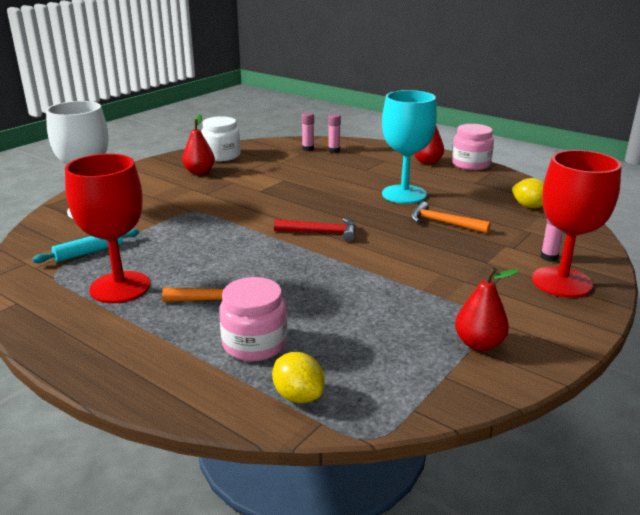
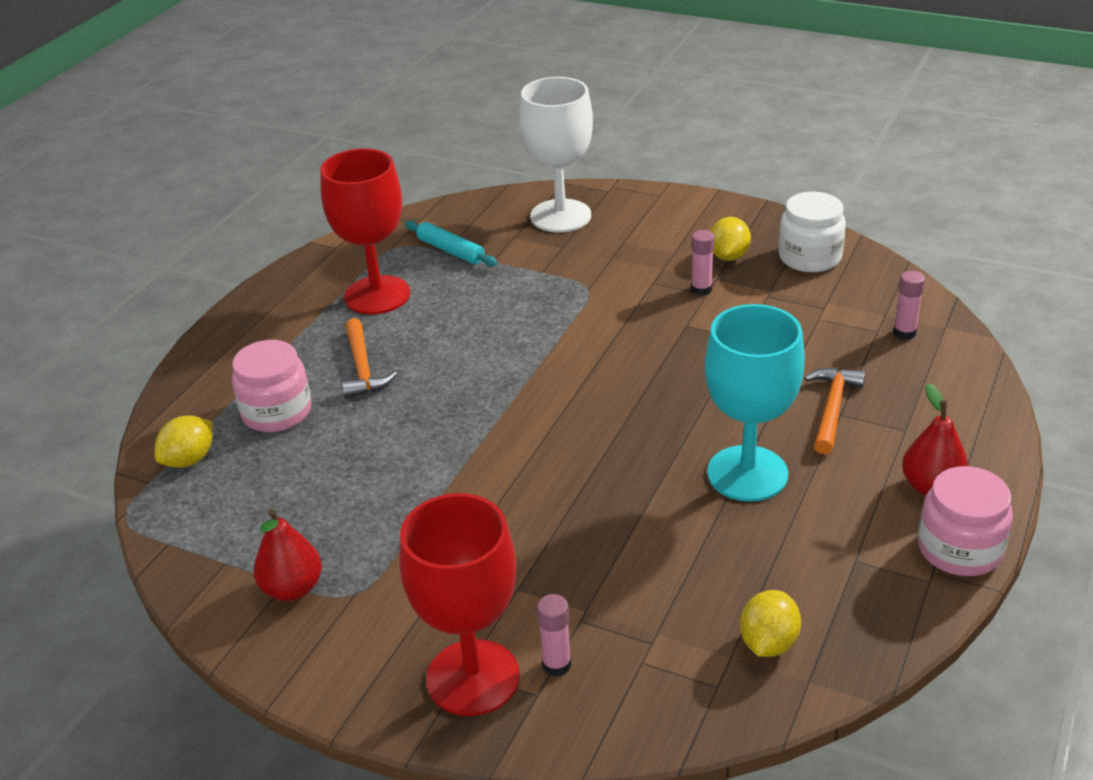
camera: 80 degrees right, 10 degrees up
(199, 172) = (728, 256): red pear -> yellow lemon
(321, 232) = (563, 409): red hammer -> none
(334, 150) = (916, 363): pink glue stick -> pink glue stick (701, 289)
(443, 223) = (646, 531): orange hammer -> orange hammer (832, 409)

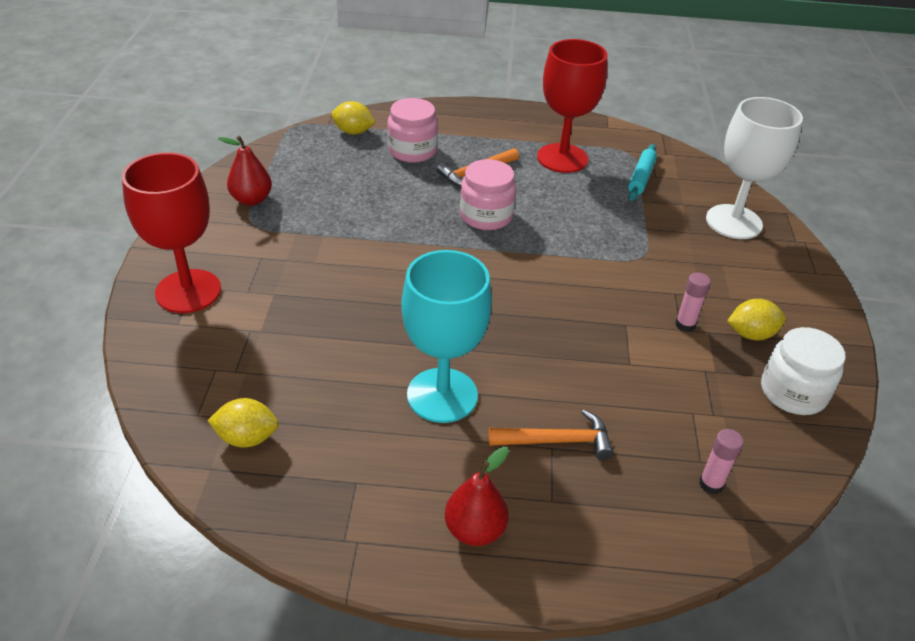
camera: 65 degrees right, 5 degrees up
(556, 665) = (205, 327): pink glue stick -> none
(959, 549) = (393, 560): pink jar -> pink jar (486, 216)

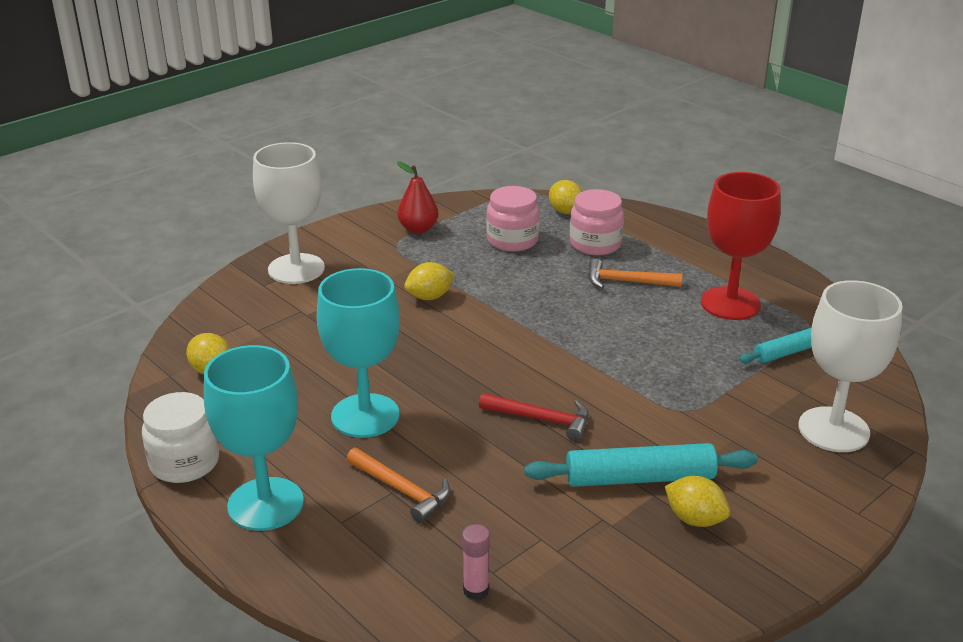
camera: 45 degrees right, 10 degrees down
(188, 291) = (296, 269): red goblet -> white goblet
(347, 258) = (429, 297): none -> yellow lemon
(475, 530) = (265, 504): red pear -> turquoise goblet
(486, 216) = (585, 317): pink jar -> pink jar (512, 240)
(568, 318) = (541, 419): none -> red hammer
(685, 325) = (640, 478): pink glue stick -> turquoise rolling pin
(793, 392) = (661, 581): white jar -> white jar (184, 462)

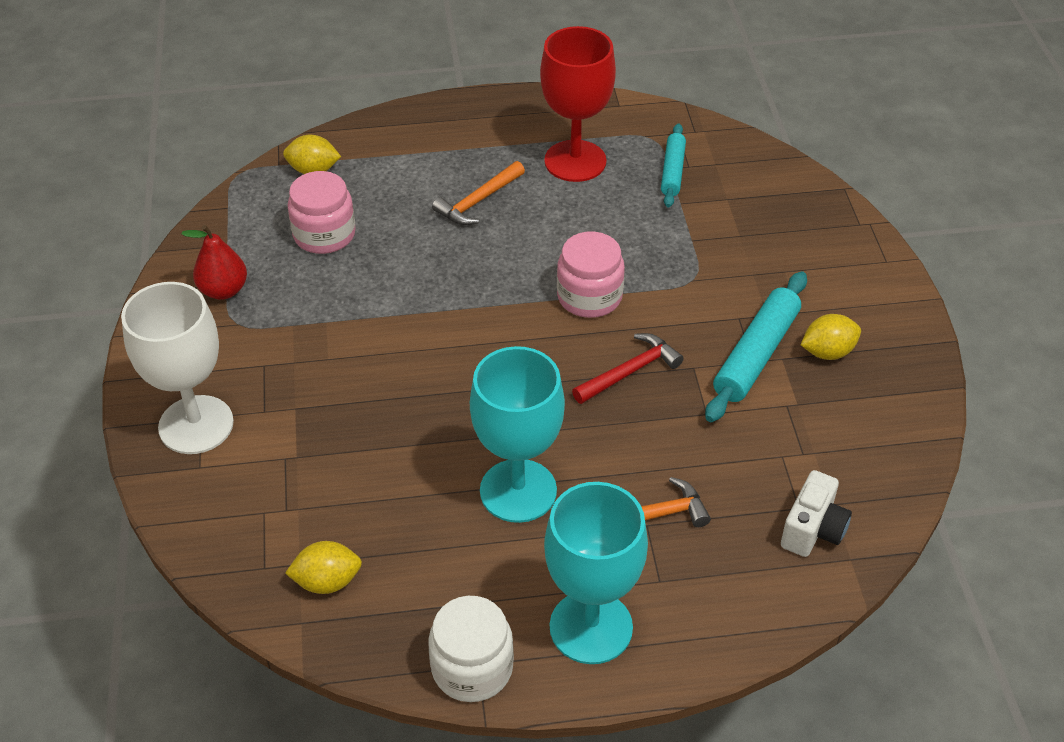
camera: 55 degrees left, 15 degrees up
(429, 297) = (363, 346): yellow lemon -> none
(476, 590) = (813, 530): pink glue stick -> white camera
(595, 244) = (394, 184): pink jar -> pink jar (589, 297)
(833, 430) = (787, 212): white goblet -> none

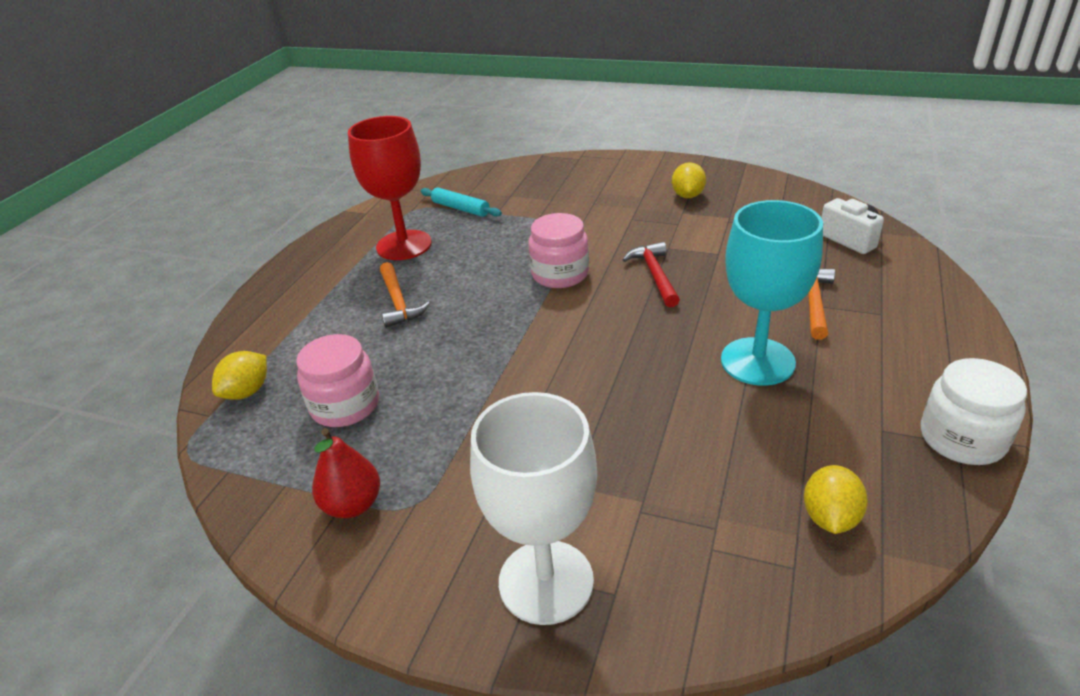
camera: 60 degrees left, 10 degrees down
(591, 627) = (924, 359): turquoise goblet -> none
(756, 355) = (673, 221): turquoise rolling pin -> none

